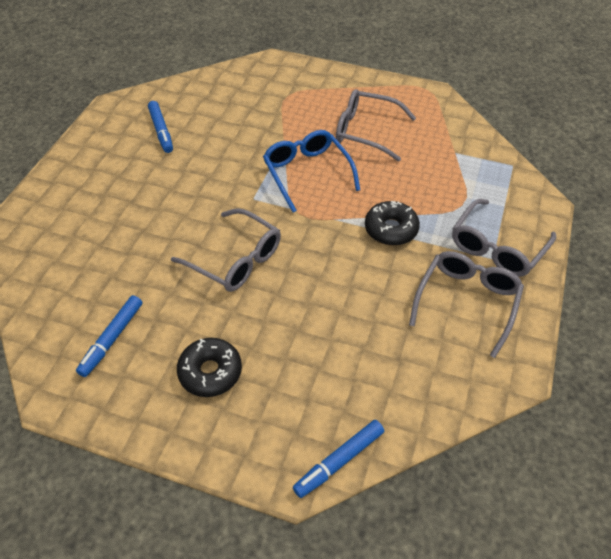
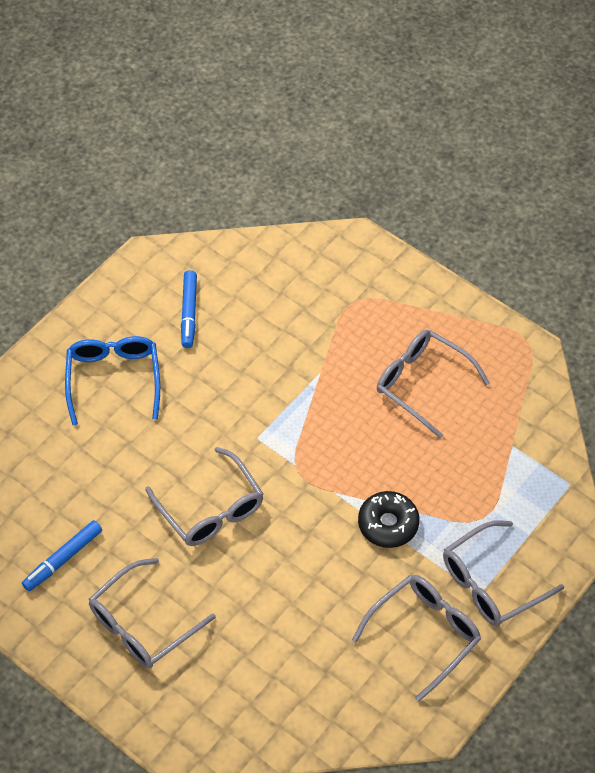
camera: 20 degrees right, 5 degrees up
(210, 372) = (143, 624): black donut -> grey glasses
(307, 173) = (329, 423): blue glasses -> blue glasses (114, 379)
(339, 461) = (225, 747): blue marker -> none

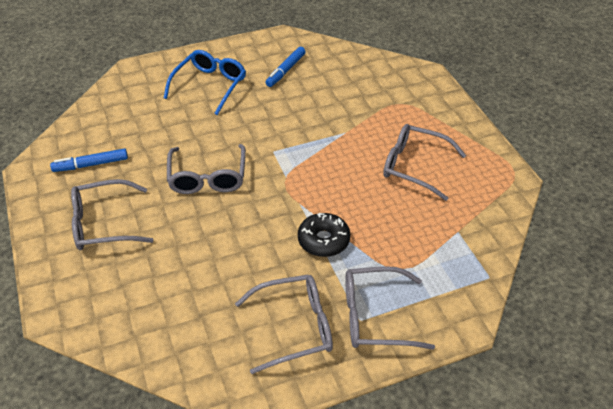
camera: 30 degrees right, 10 degrees down
(422, 384) = (414, 166): grey glasses -> grey glasses turned 45 degrees counterclockwise

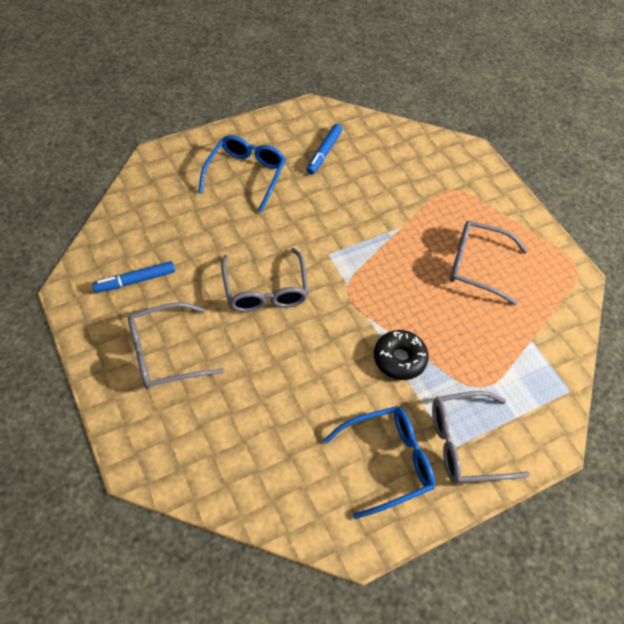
camera: 10 degrees left, 10 degrees up
(294, 327) = (387, 462): grey glasses -> blue glasses

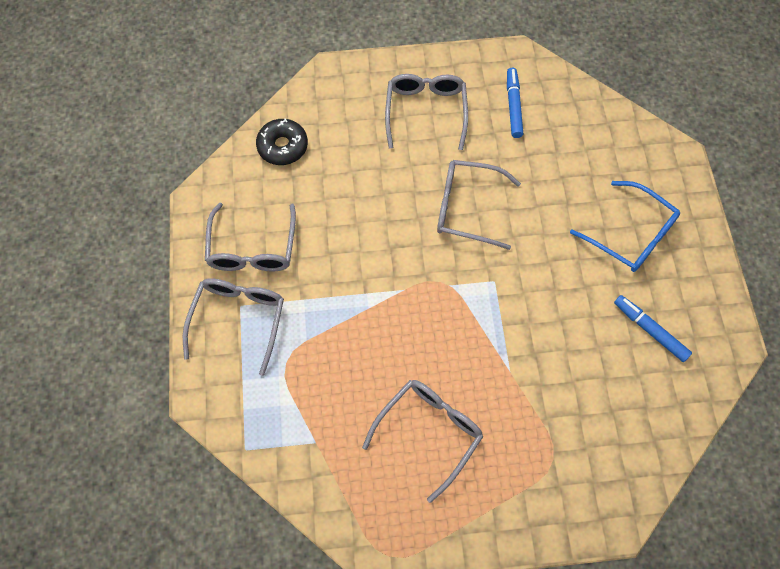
camera: 115 degrees right, 10 degrees up
(387, 462) = (252, 248): blue glasses -> grey glasses
(399, 359) = (346, 299): black donut -> black donut (283, 146)

